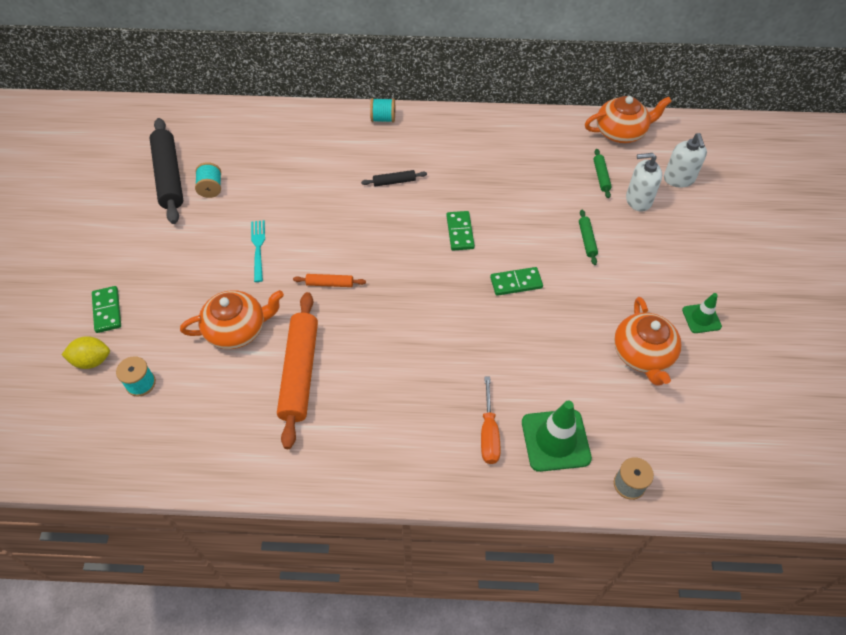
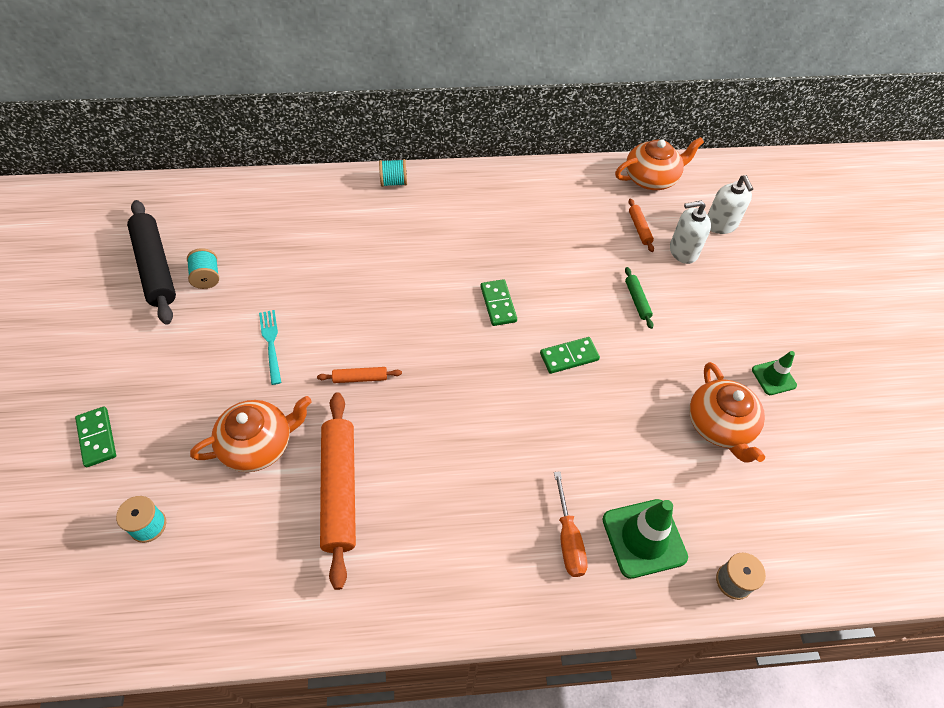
camera: 10 degrees left, 0 degrees up
(92, 360) = (84, 503): yellow lemon -> none
(394, 181) = (416, 252): black rolling pin -> none
(601, 176) = (639, 228): green rolling pin -> orange rolling pin

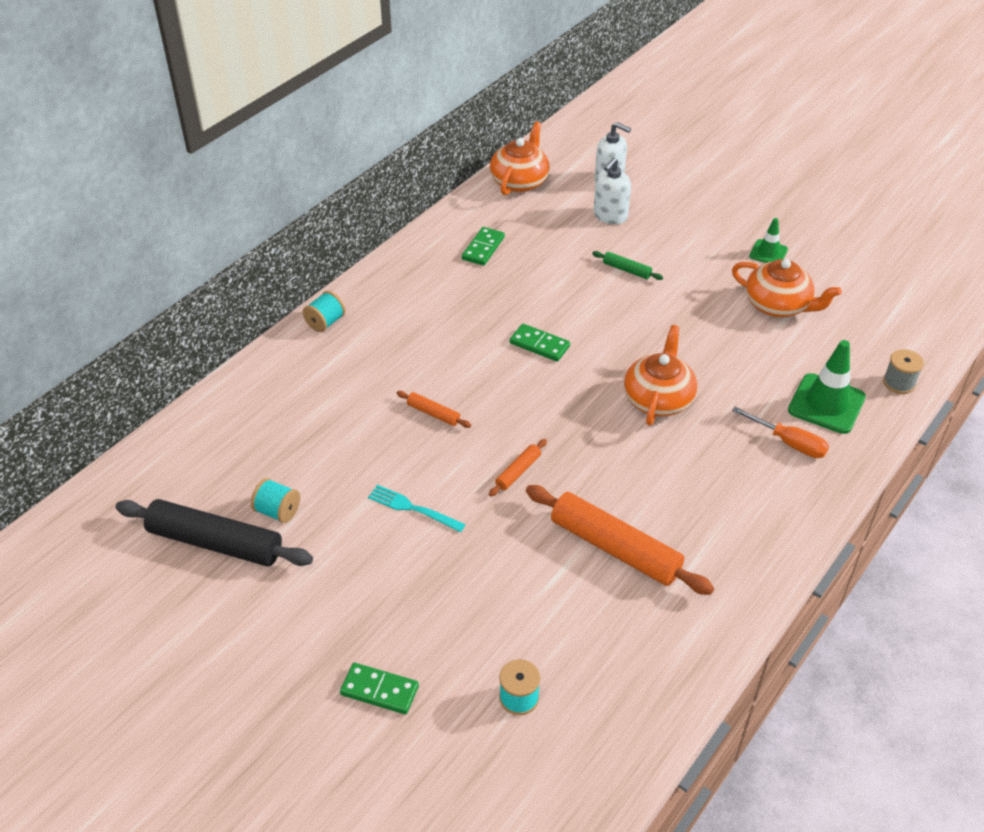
camera: 45 degrees left, 10 degrees down
(258, 444) = (514, 576): orange teapot -> orange teapot (658, 399)
(569, 357) = (636, 339): green domino -> green domino (483, 248)
(639, 228) = (560, 221): orange rolling pin -> orange rolling pin (433, 413)

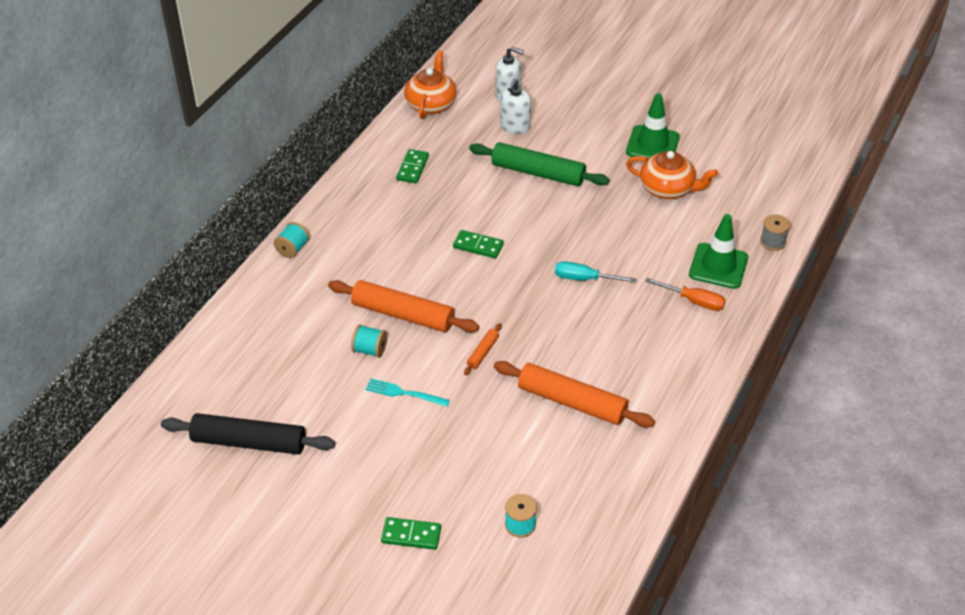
camera: 10 degrees left, 0 degrees up
(277, 511) = (294, 410): turquoise spool -> turquoise spool (370, 350)
(433, 413) = (403, 314): orange rolling pin -> orange rolling pin, size x2.21
(626, 270) = (538, 173): green rolling pin -> green rolling pin, size x2.21
(658, 399) = (584, 279): orange teapot -> turquoise screwdriver
(768, 253) = (652, 144): green traffic cone -> green traffic cone, size x1.74

